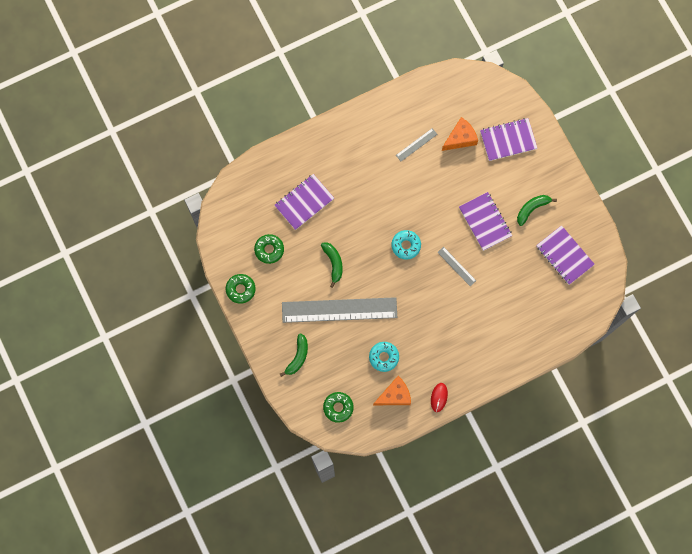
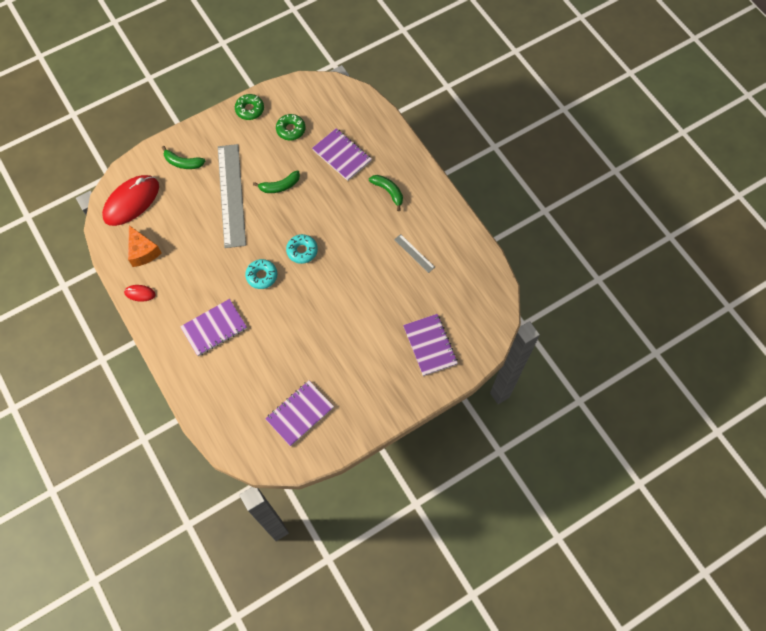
camera: 85 degrees right, 10 degrees down
(338, 407) = (131, 202): green donut -> red mouse
(384, 357) = (183, 239): turquoise donut -> turquoise donut (262, 276)
(456, 266) = (282, 301): grey ruler -> none
(460, 138) = (426, 296): orange cheese -> none
(485, 222) = (333, 327): purple notebook -> purple notebook (214, 328)
(532, 209) = (352, 375): green banana -> green banana (388, 192)

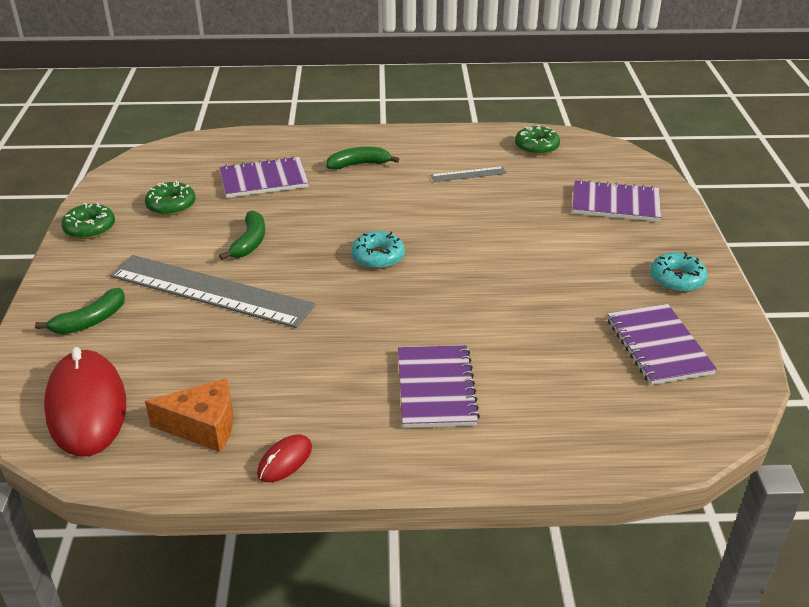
camera: 60 degrees left, 30 degrees down
(262, 276) = (384, 307): turquoise donut -> turquoise donut (677, 279)
(473, 275) = (536, 147): none -> green donut

